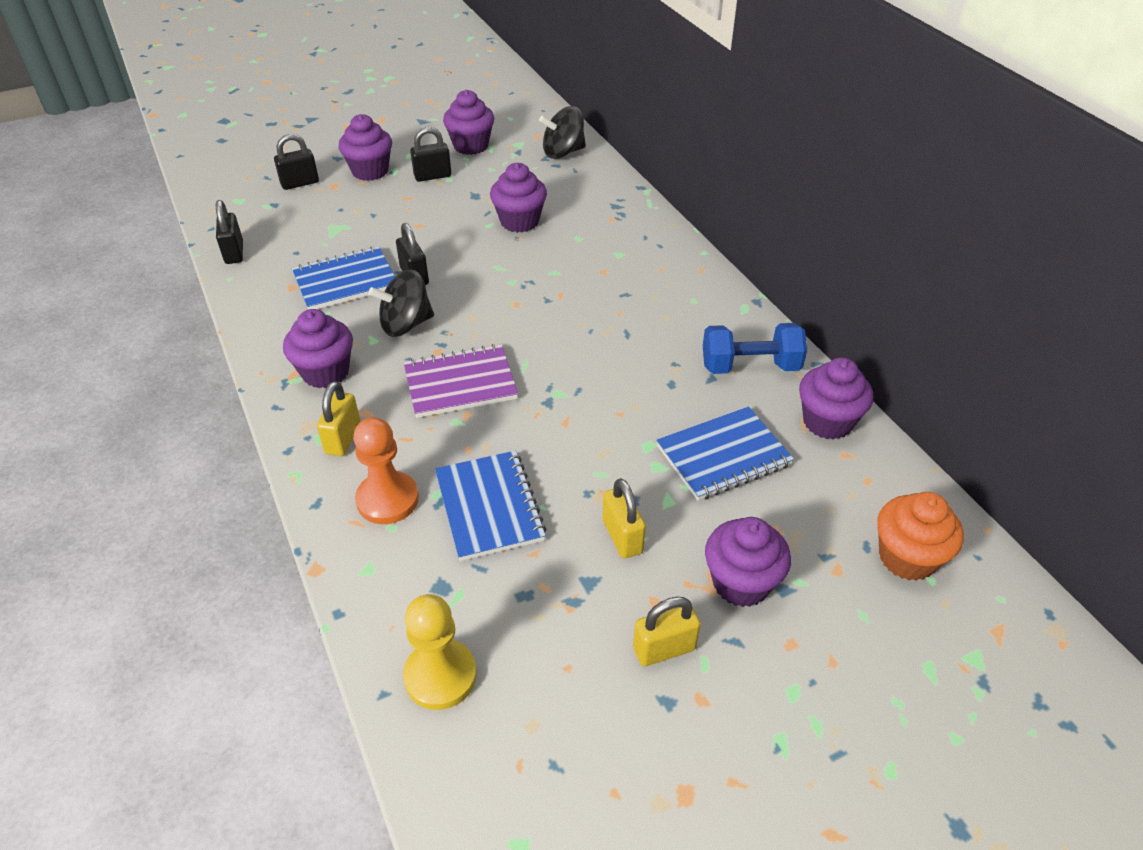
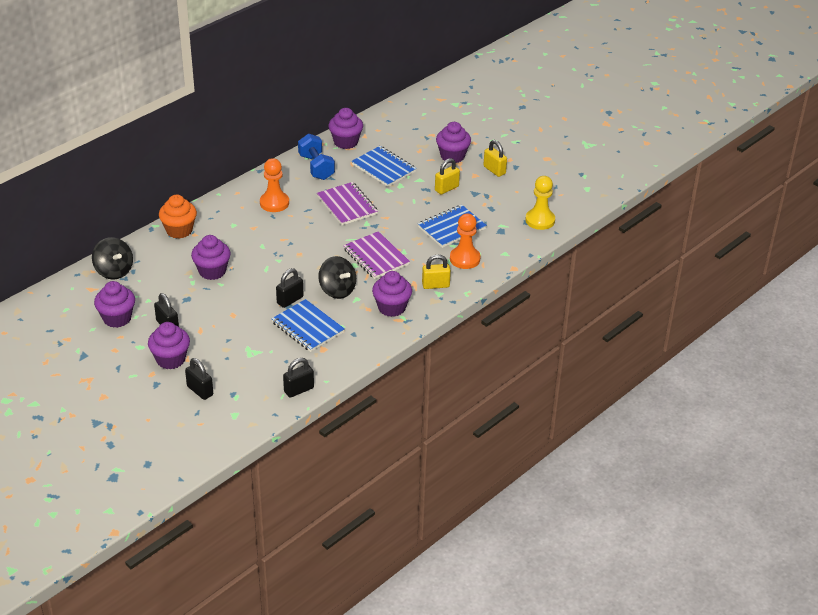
camera: 110 degrees left, 5 degrees down
(620, 381) = (347, 205): none -> purple notebook
(659, 301) = (274, 203): none -> orange pawn
(907, 557) = (416, 119): orange cupcake -> orange cupcake (179, 230)

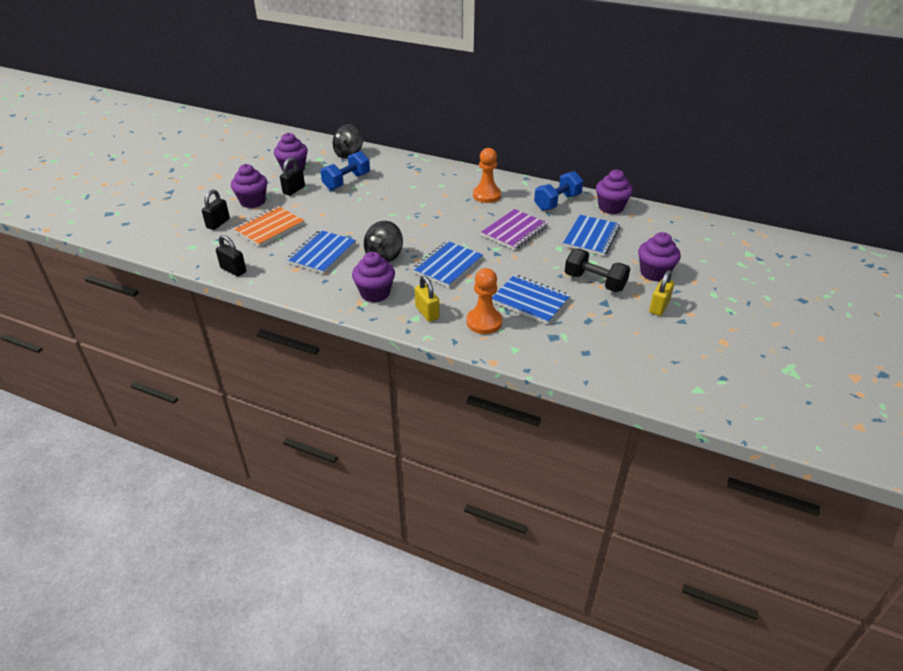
camera: 70 degrees right, 0 degrees up
(177, 285) = (346, 181): none -> blue dumbbell
(179, 230) = (416, 165): orange cupcake -> none
(212, 271) = (373, 191): purple cupcake -> none
(236, 355) = (269, 228): none -> orange notebook
(290, 300) = (356, 235): black padlock -> none
(376, 257) = (447, 266): purple notebook -> blue notebook
(446, 188) = (594, 282): yellow padlock -> black dumbbell
(540, 220) = (597, 363): yellow pawn -> none

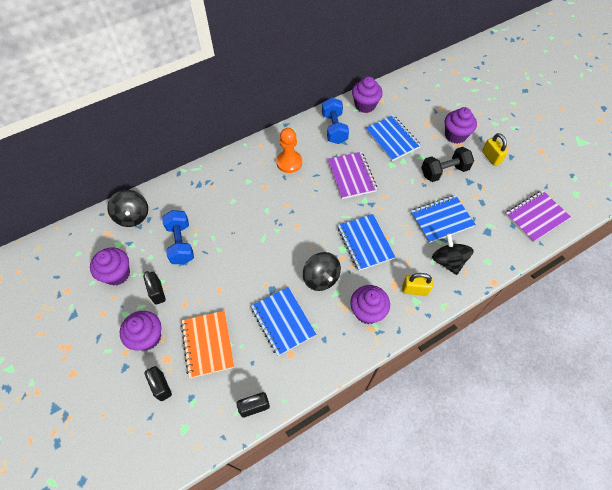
camera: 55 degrees left, 20 degrees up
(484, 322) = (448, 261): orange pawn -> black spinning top
(618, 366) = (536, 217): none -> purple notebook

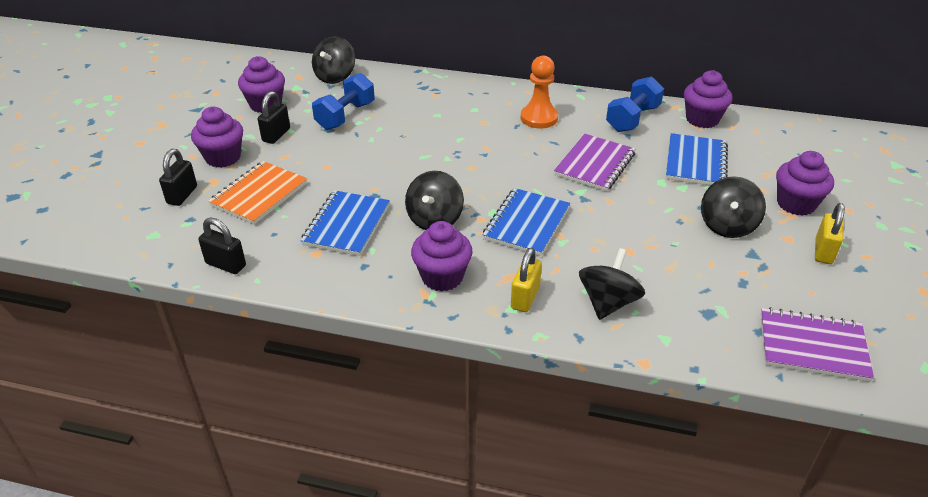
camera: 45 degrees right, 20 degrees down
(414, 290) = (525, 298): yellow padlock -> yellow padlock turned 60 degrees clockwise
(441, 220) = (656, 263): blue notebook -> none
(444, 171) = (727, 226): black dumbbell -> black spinning top

